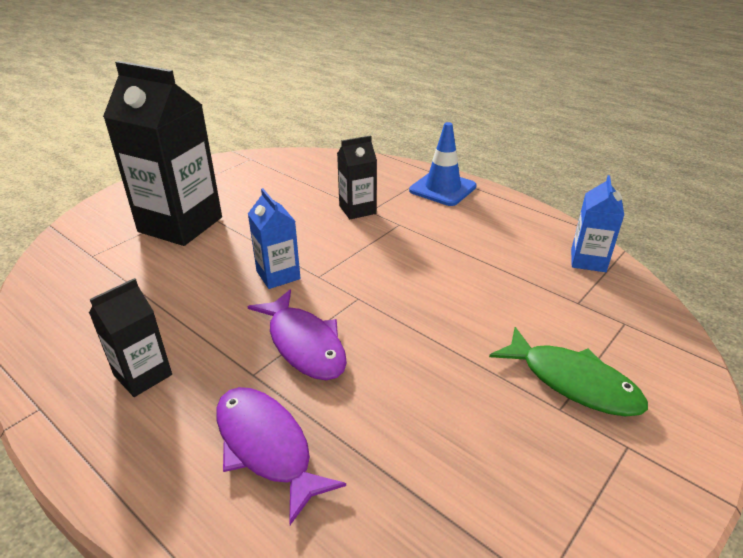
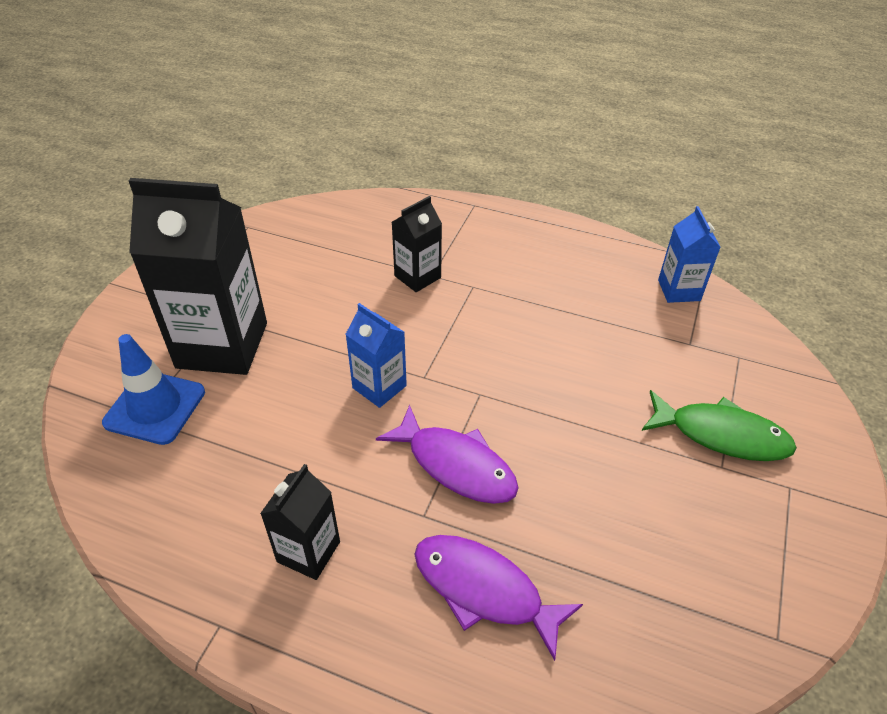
camera: 20 degrees left, 10 degrees up
(442, 188) = (495, 226): blue traffic cone -> blue traffic cone (155, 407)

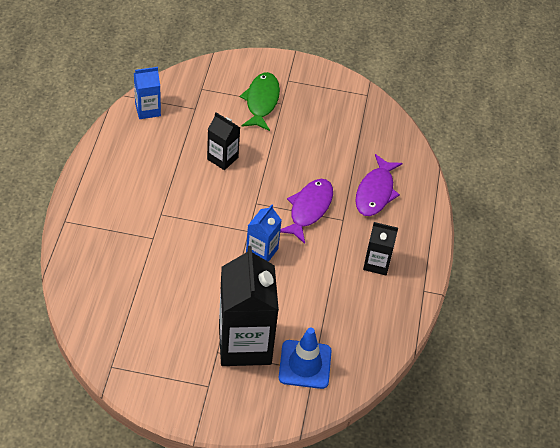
camera: 105 degrees left, 5 degrees up
(417, 277) = (156, 245): black carton -> black carton (222, 158)

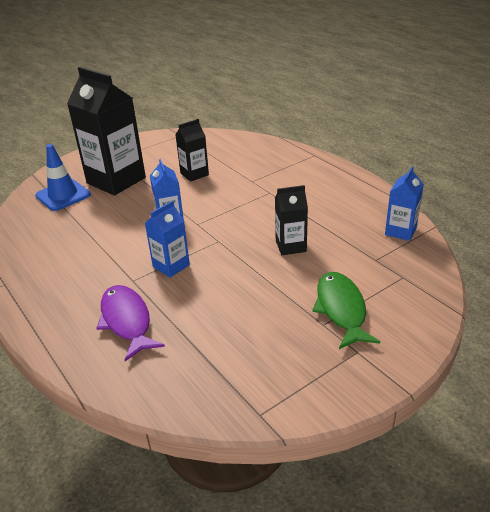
camera: 140 degrees right, 15 degrees down
(261, 101) = (341, 309): green fish -> green fish turned 150 degrees counterclockwise
(309, 209) = (171, 266): purple fish -> blue carton
(376, 263) = (67, 273): black carton -> black carton (194, 174)

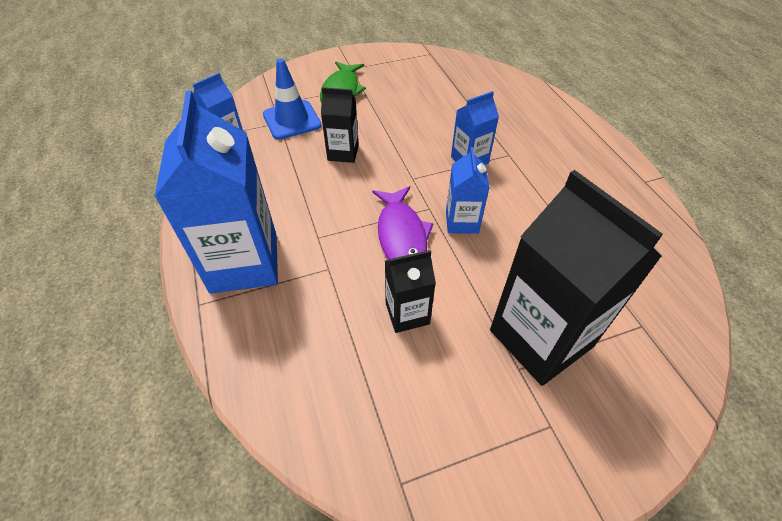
camera: 165 degrees left, 15 degrees up
(63, 195) = (626, 323): blue traffic cone -> blue traffic cone (292, 120)
(127, 321) = (513, 119): purple fish -> purple fish (401, 235)
(306, 172) = (244, 263): none -> blue carton

